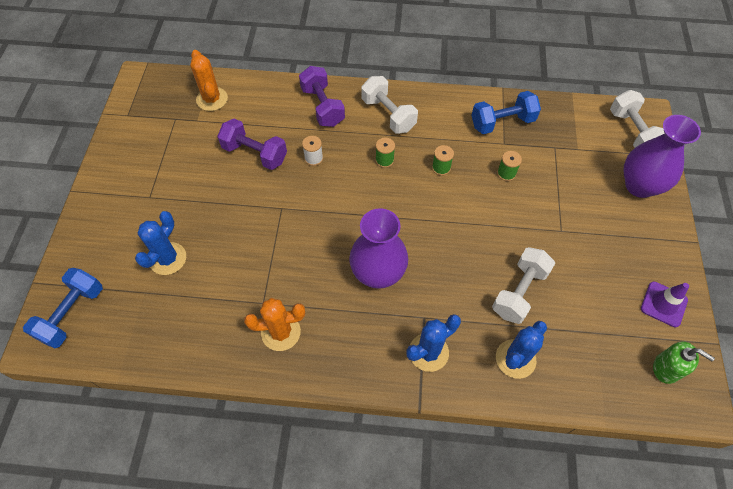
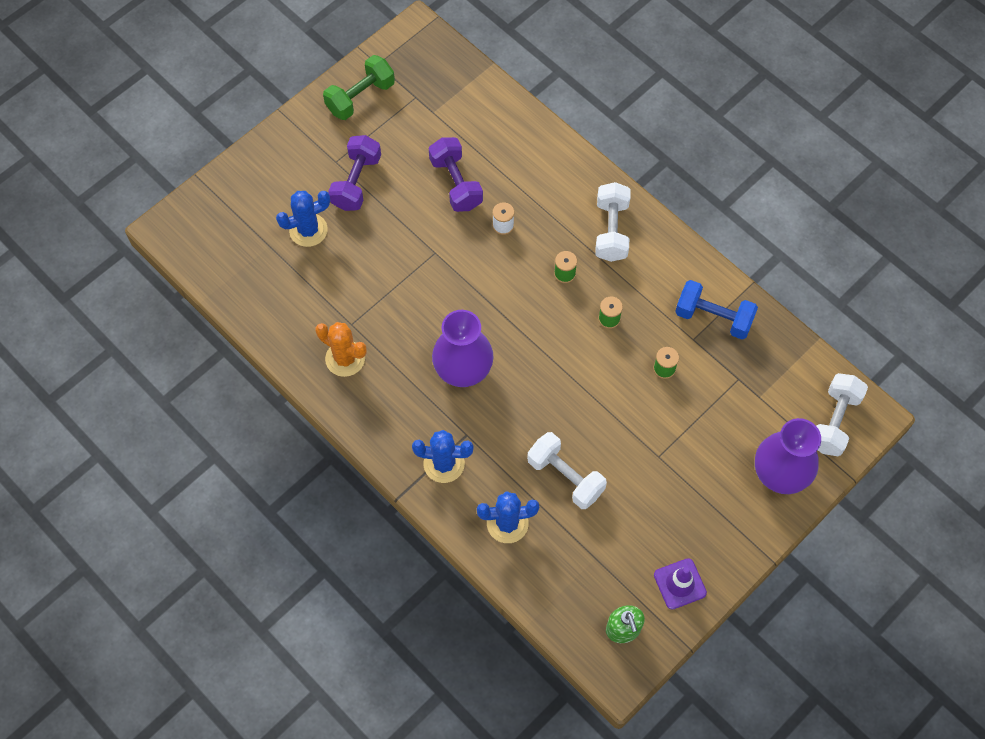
camera: 40 degrees right, 5 degrees up
(72, 314) = (205, 224): blue dumbbell -> none
(132, 143) = (360, 97): none -> green dumbbell
(212, 99) = (464, 99): orange cactus -> none
(322, 106) = (557, 178): purple dumbbell -> purple dumbbell (356, 182)
(519, 292) = (565, 477): white dumbbell -> white dumbbell turned 60 degrees clockwise

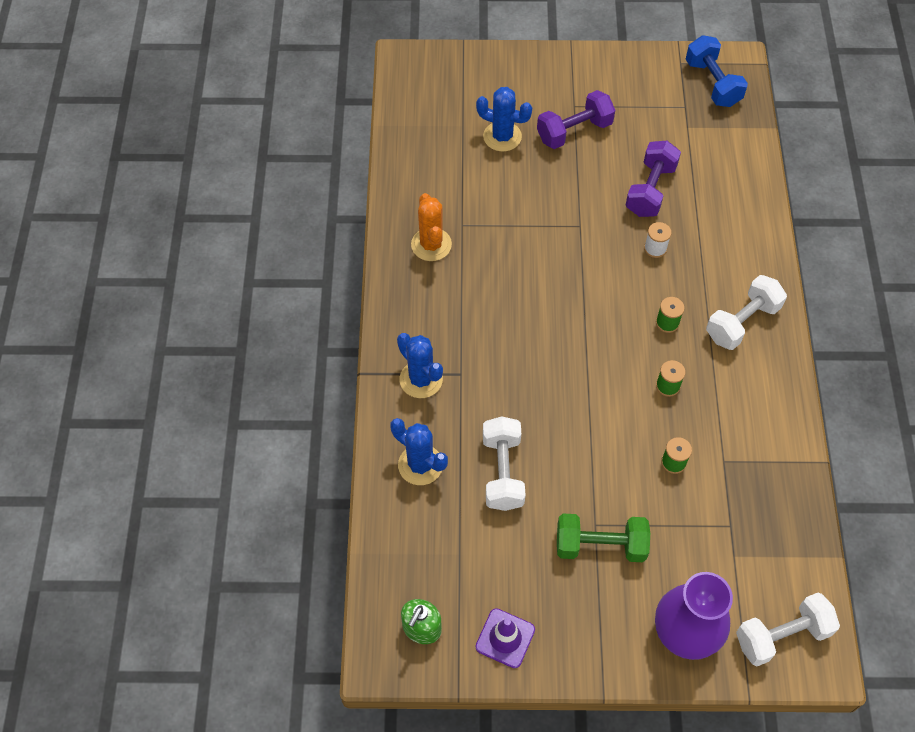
camera: 45 degrees right, 5 degrees down
(360, 97) = (641, 76): green dumbbell -> green dumbbell (600, 545)
(463, 370) = (509, 326): purple vase -> none
(713, 318) = (760, 459): blue dumbbell -> blue dumbbell (712, 83)

